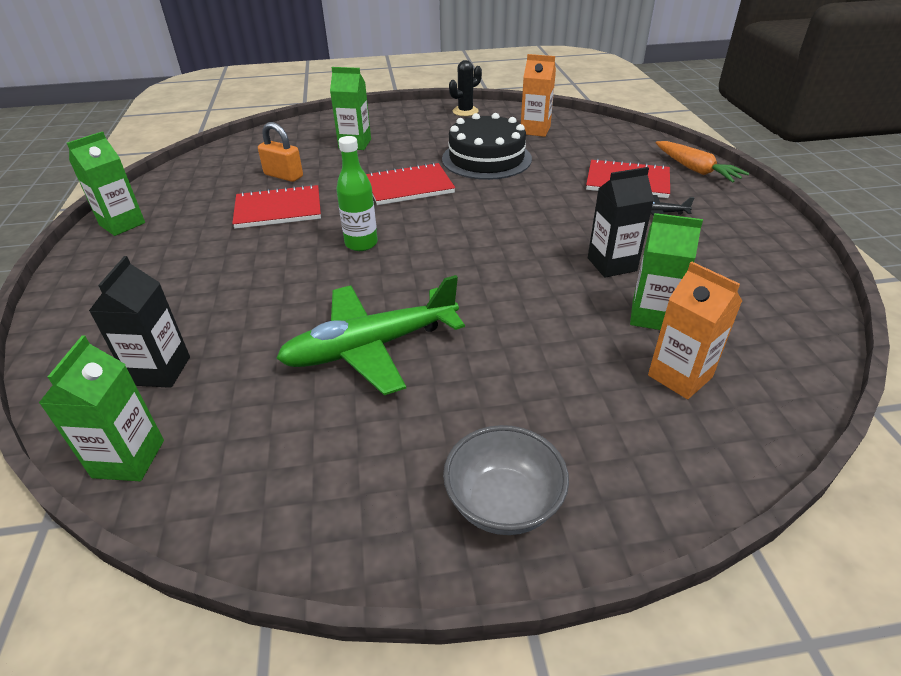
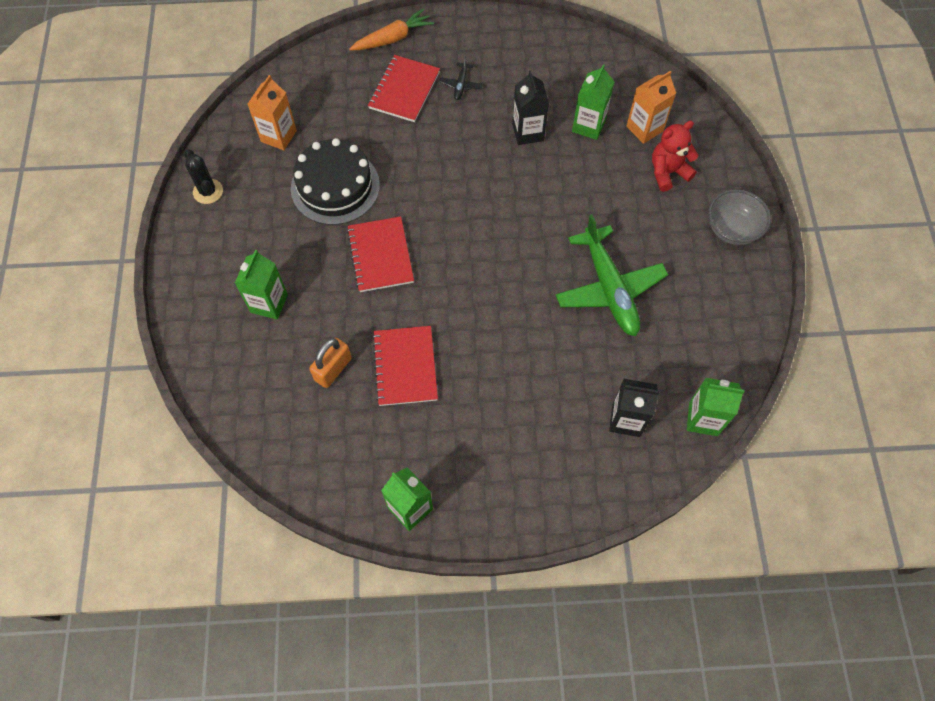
camera: 85 degrees left, 25 degrees up
(361, 244) = (477, 295): green bottle -> none
(601, 407) = (668, 172): none -> red teddy bear

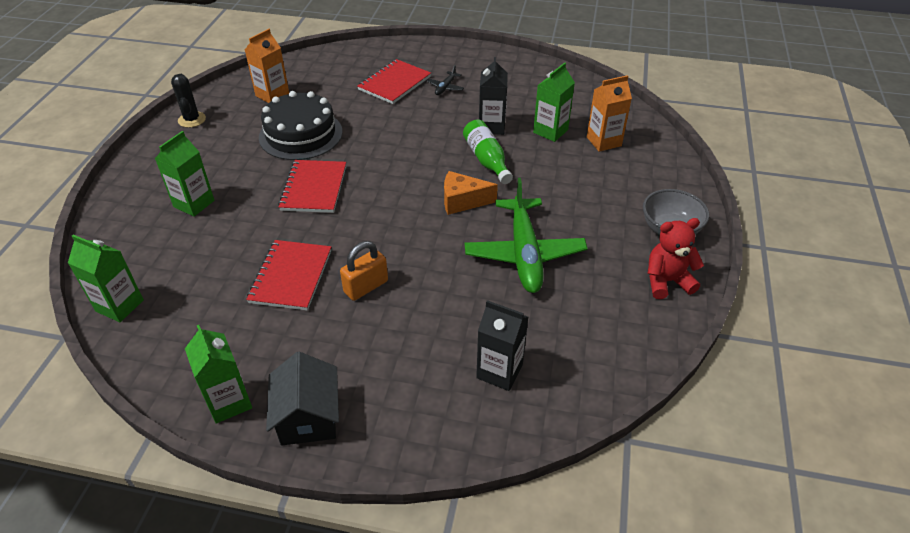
camera: 15 degrees right, 20 degrees down
(333, 369) = (221, 264): orange padlock -> orange padlock (366, 287)
(393, 38) = (401, 51): orange carrot -> none
(483, 505) = (308, 417): none -> black house
(532, 239) = (462, 201): none -> orange cheese
(537, 179) = (487, 160): none -> green bottle
(668, 172) = (616, 176): red teddy bear -> red teddy bear (667, 281)
(703, 419) = (588, 390): green carton -> green carton (119, 305)

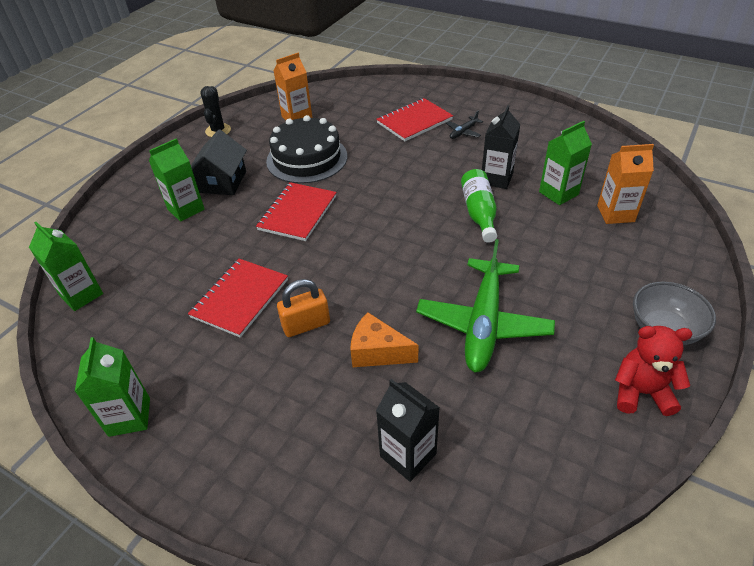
camera: 20 degrees right, 0 degrees up
(308, 417) = (194, 454): black house -> black house (222, 182)
(462, 201) = (437, 253): orange cheese -> orange cheese (377, 352)

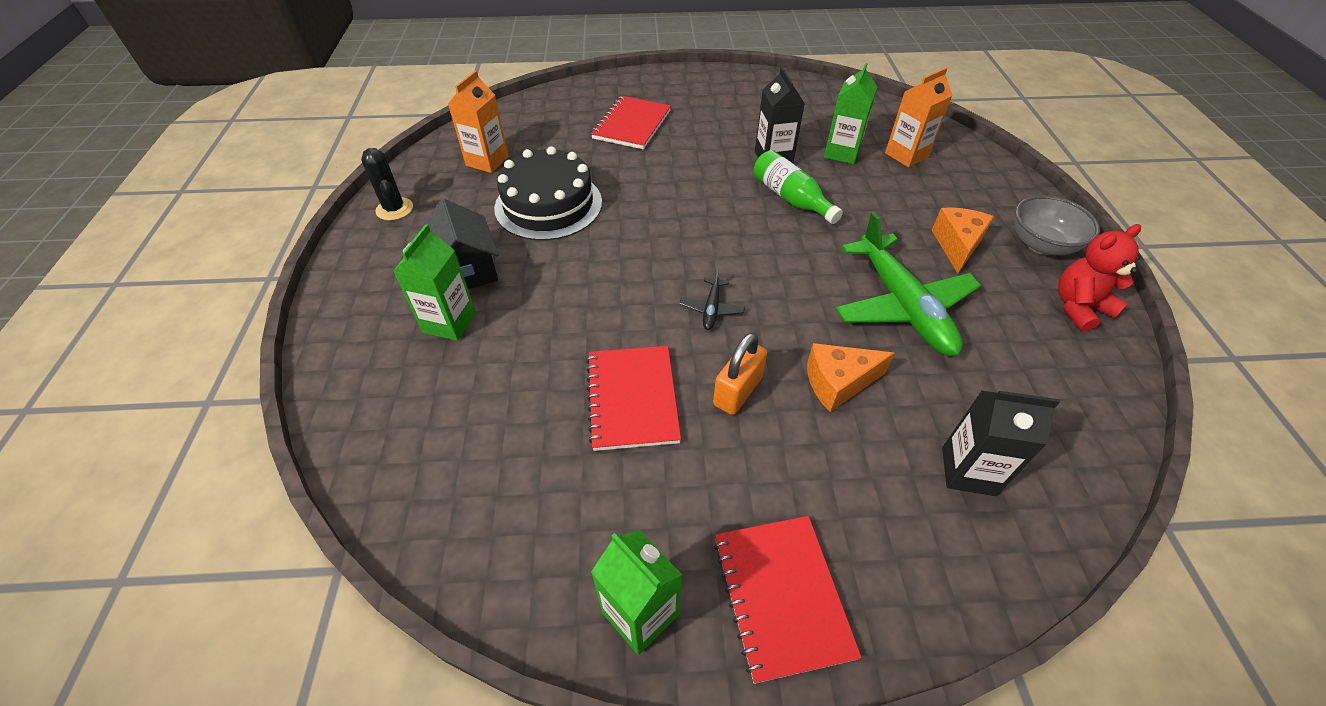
camera: 35 degrees left, 5 degrees up
(81, 295) = (407, 498): green carton -> none
(297, 213) = (601, 271): red notebook -> red notebook (781, 596)
(463, 132) = (694, 120): black plane -> black plane (711, 308)
(581, 299) = (956, 245): none -> orange cheese

